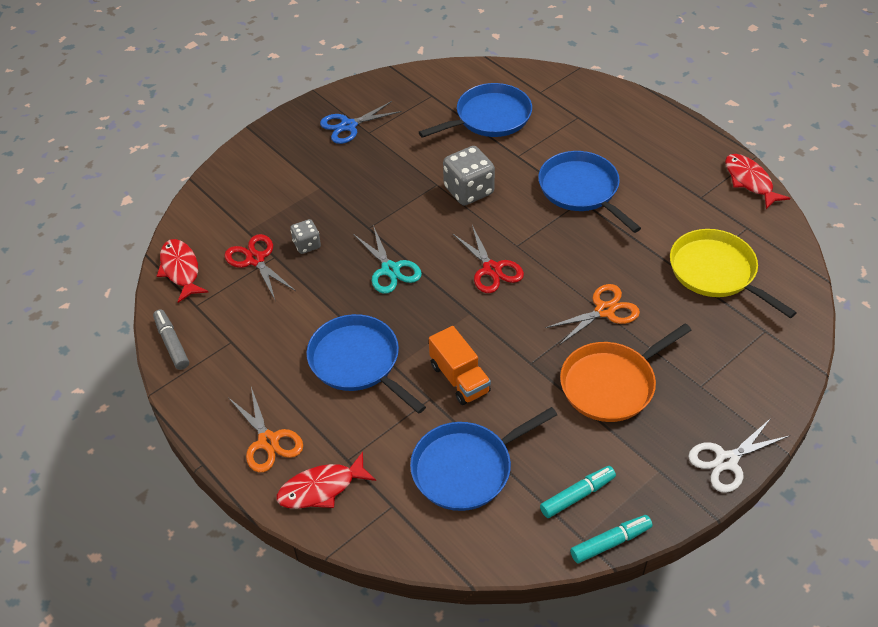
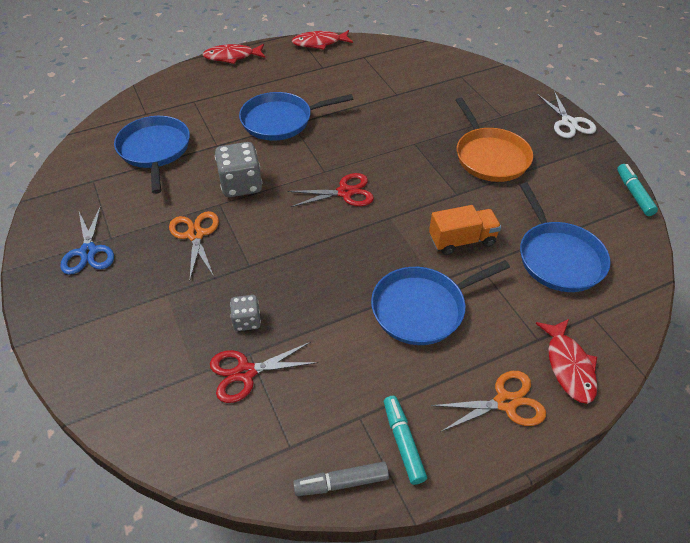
camera: 75 degrees left, 0 degrees up
(181, 270) = (224, 456): red fish -> red fish (232, 57)
(390, 270) = (314, 260): turquoise scissors -> none
(577, 495) = (591, 200): turquoise marker -> turquoise marker (403, 442)
(605, 311) = (416, 141): orange scissors -> orange scissors (195, 234)
(715, 272) = (399, 81): yellow pan -> none

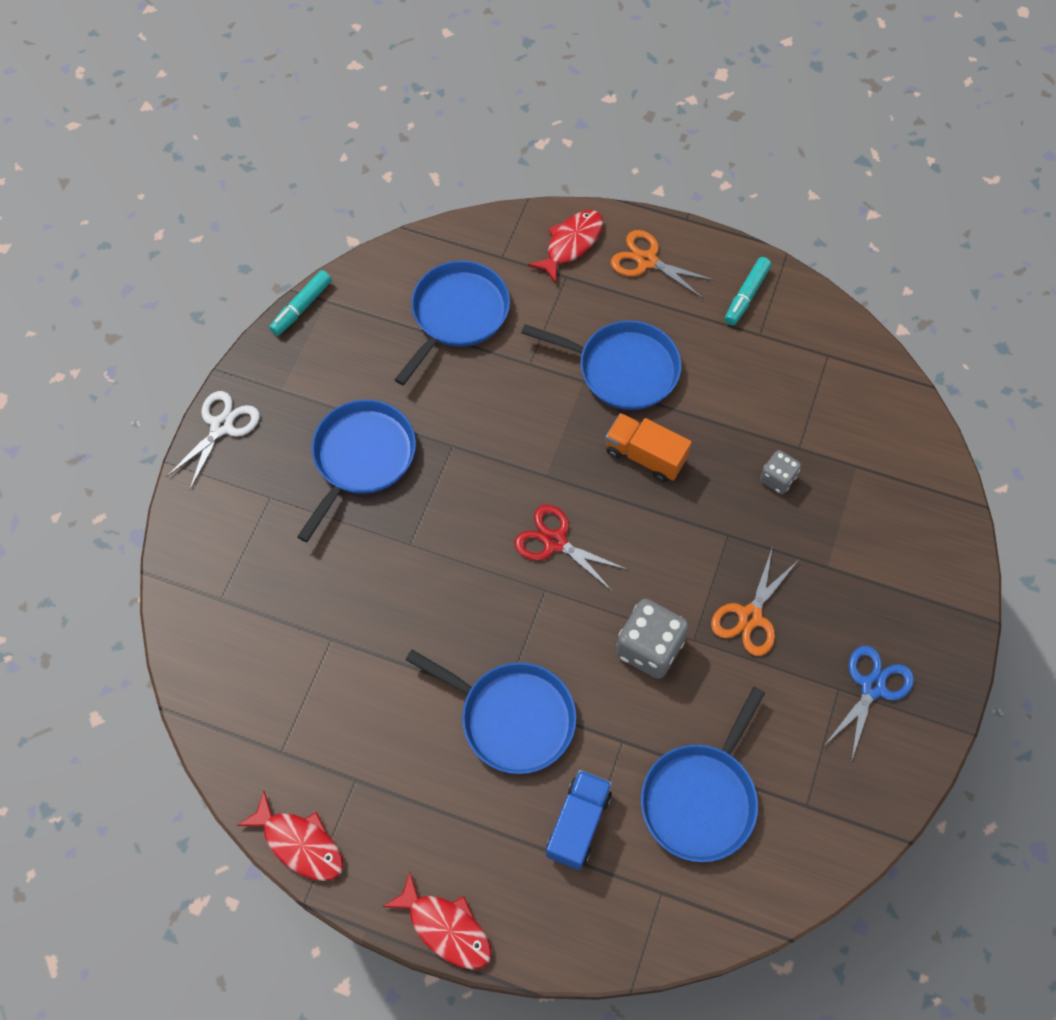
camera: 135 degrees left, 15 degrees up
(208, 110) = (578, 824): none -> blue truck
(245, 372) = (816, 434): red scissors -> none
(341, 483) = (813, 307): grey marker -> none
(462, 240) = (514, 396): orange truck -> orange truck (645, 456)
(490, 157) = (361, 457): orange pan -> blue pan

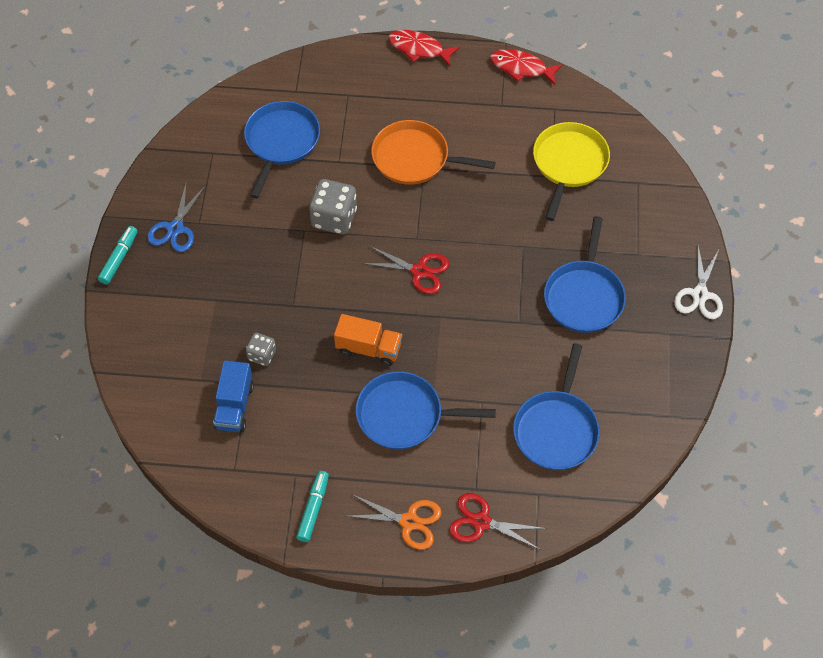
camera: 165 degrees right, 5 degrees down
(300, 653) = (568, 163): none -> yellow pan
(301, 307) = (687, 404): turquoise marker -> turquoise marker (119, 258)
(512, 717) = (414, 158): blue pan -> orange pan
(571, 244) = (481, 522): red fish -> red scissors
(578, 824) = (355, 112): blue truck -> blue truck (234, 406)
(750, 617) = (267, 253): orange scissors -> none

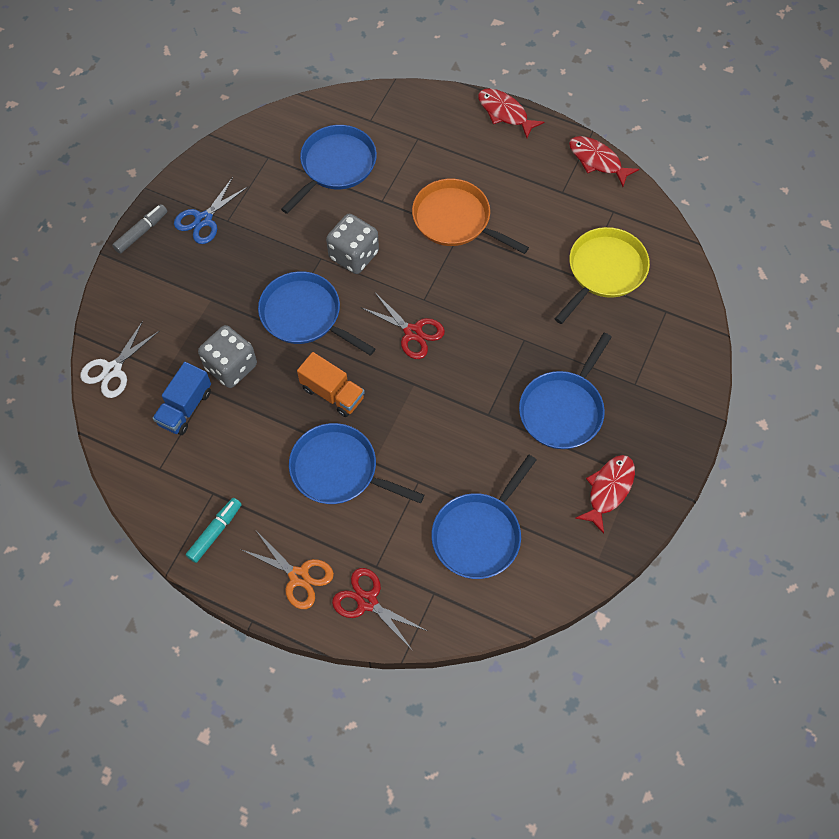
camera: 20 degrees right, 5 degrees up
(119, 258) = (141, 232): turquoise marker -> grey marker
(262, 355) = (231, 367): grey dice -> grey dice, size x1.76
(311, 286) = (304, 315): none -> blue pan
(653, 353) = (608, 490): none -> red fish
(699, 295) = (681, 446): white scissors -> white scissors (112, 370)

